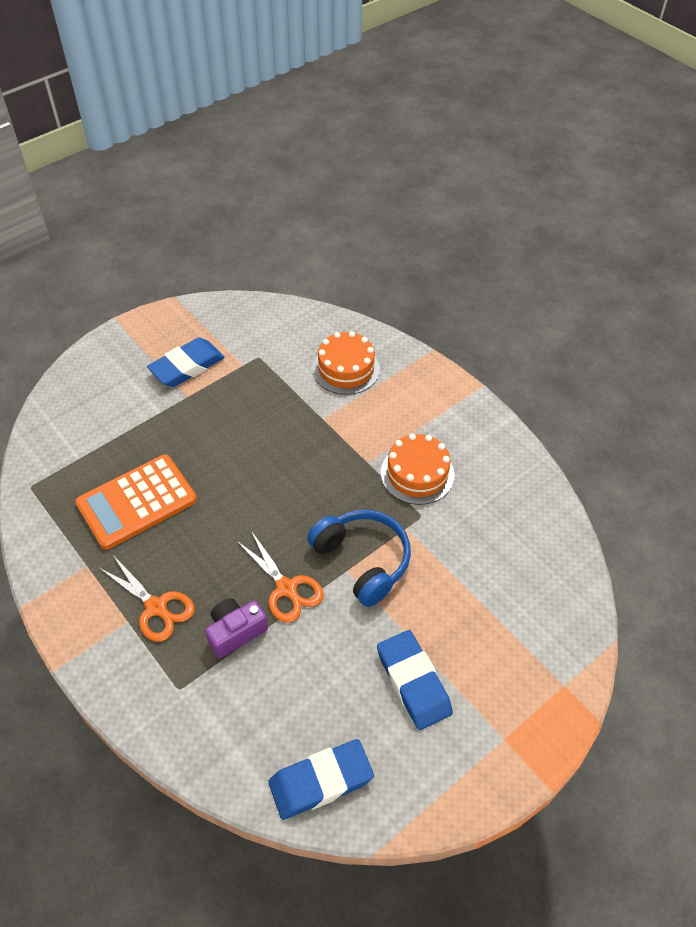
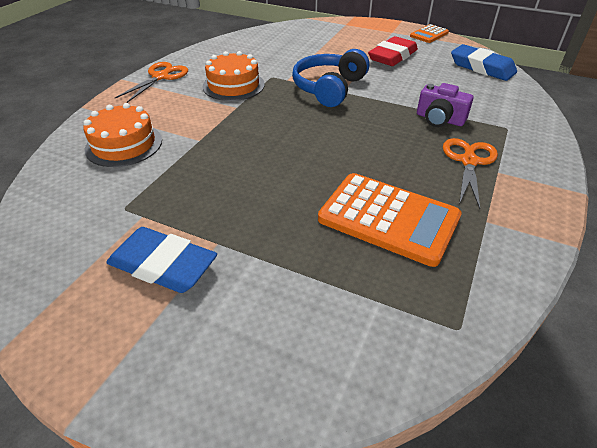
camera: 115 degrees left, 10 degrees down
(287, 589) = (383, 109): orange scissors -> orange scissors (161, 76)
(413, 682) = (392, 56): blue eraser -> red eraser
(469, 791) = (429, 34): none -> orange calculator

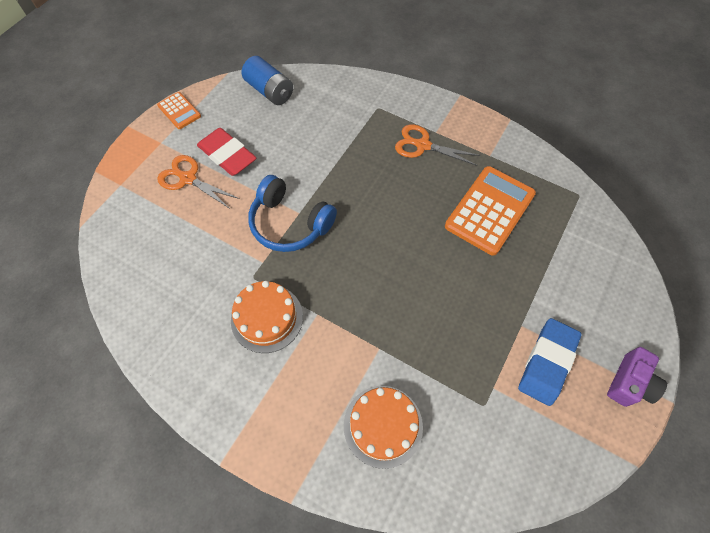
camera: 85 degrees left, 20 degrees up
(161, 76) = (226, 407): orange scissors -> orange scissors (187, 178)
(439, 119) = (360, 147): purple camera -> purple camera (630, 383)
(482, 67) = (269, 91): blue eraser -> blue battery

